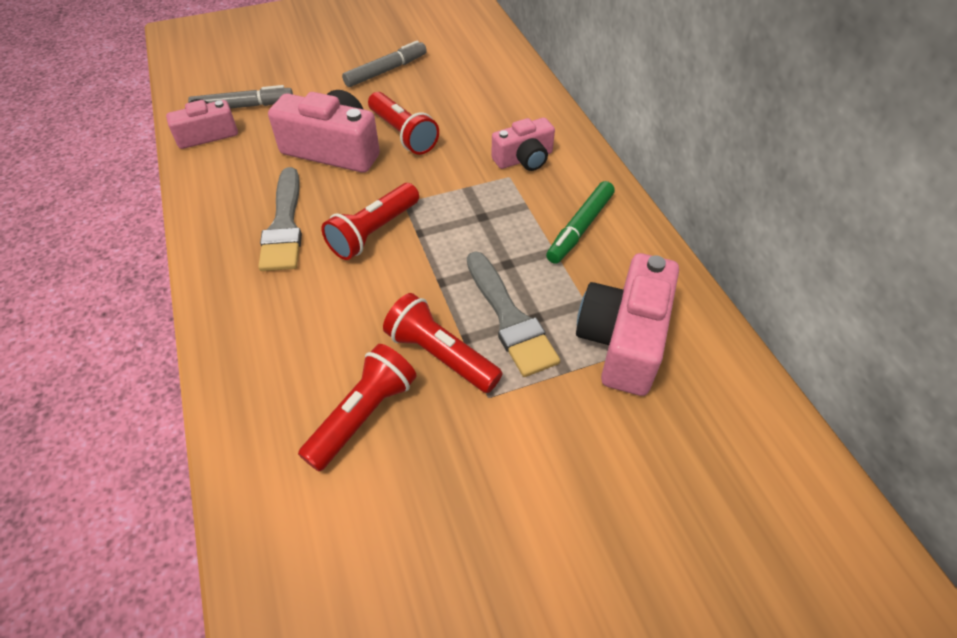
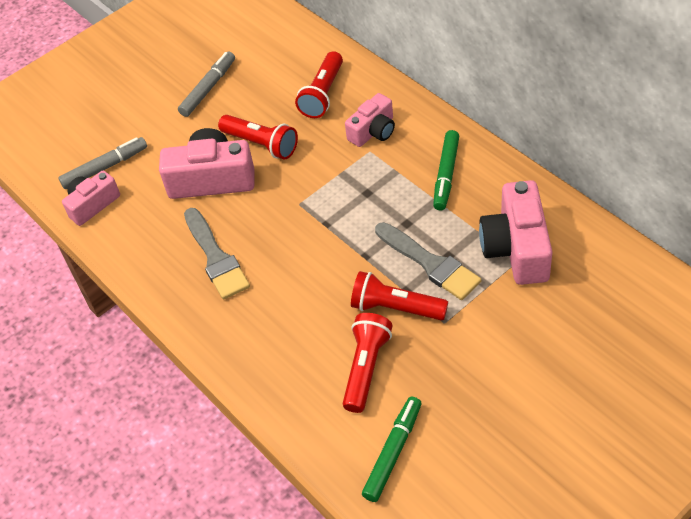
camera: 15 degrees left, 0 degrees up
(328, 546) = (393, 452): none -> green marker
(373, 232) = (290, 237): red flashlight -> red flashlight (323, 94)

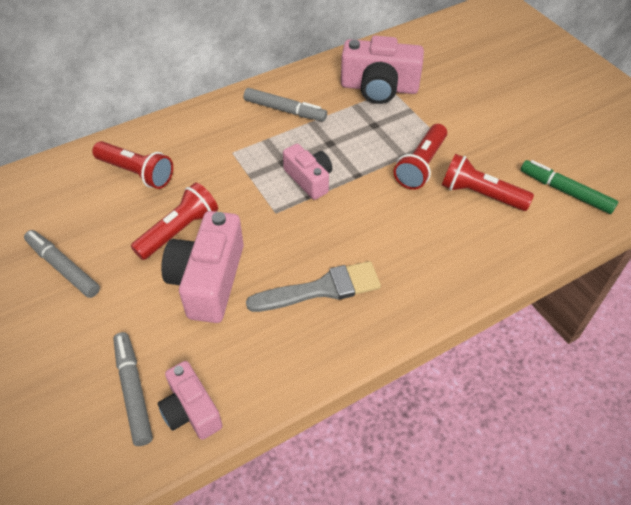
camera: 85 degrees left, 0 degrees up
(373, 131) = (208, 145): pink camera -> pink camera (309, 179)
(430, 263) = (379, 137): grey brush -> none
(446, 175) = (285, 110): green marker -> grey marker

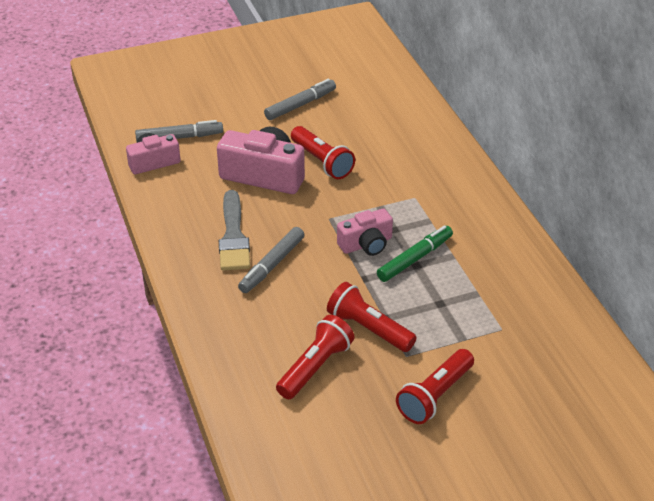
camera: 100 degrees right, 10 degrees down
(137, 173) = (398, 140): red flashlight -> red flashlight (435, 396)
(285, 110) = (474, 238): grey marker -> grey marker (272, 265)
(379, 88) = (506, 318): pink camera -> none
(565, 191) = (302, 443): green marker -> green marker (415, 259)

